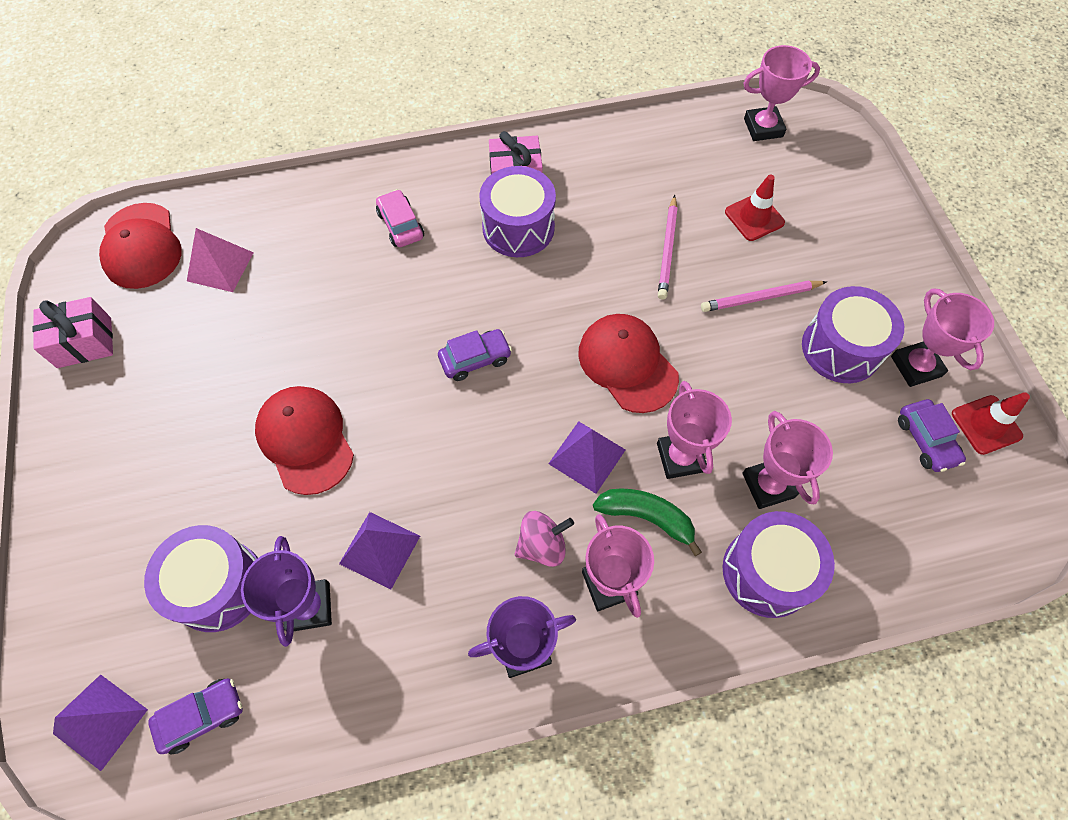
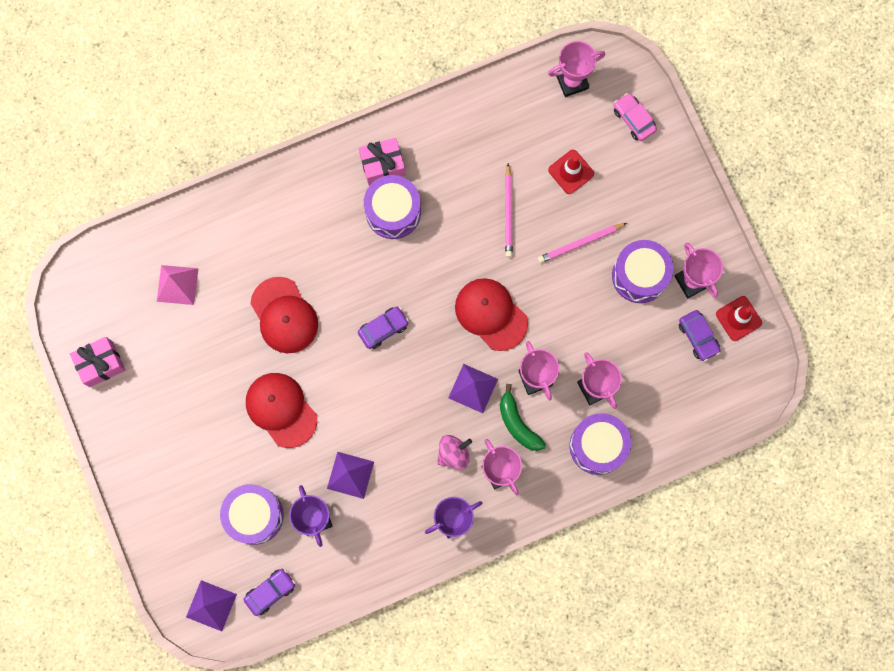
camera: 10 degrees left, 15 degrees up
(141, 246) = (111, 277): red cap -> red cap (284, 315)
(401, 225) = (303, 225): pink car -> pink car (634, 119)
(646, 517) = (518, 423): green banana -> green banana turned 135 degrees counterclockwise

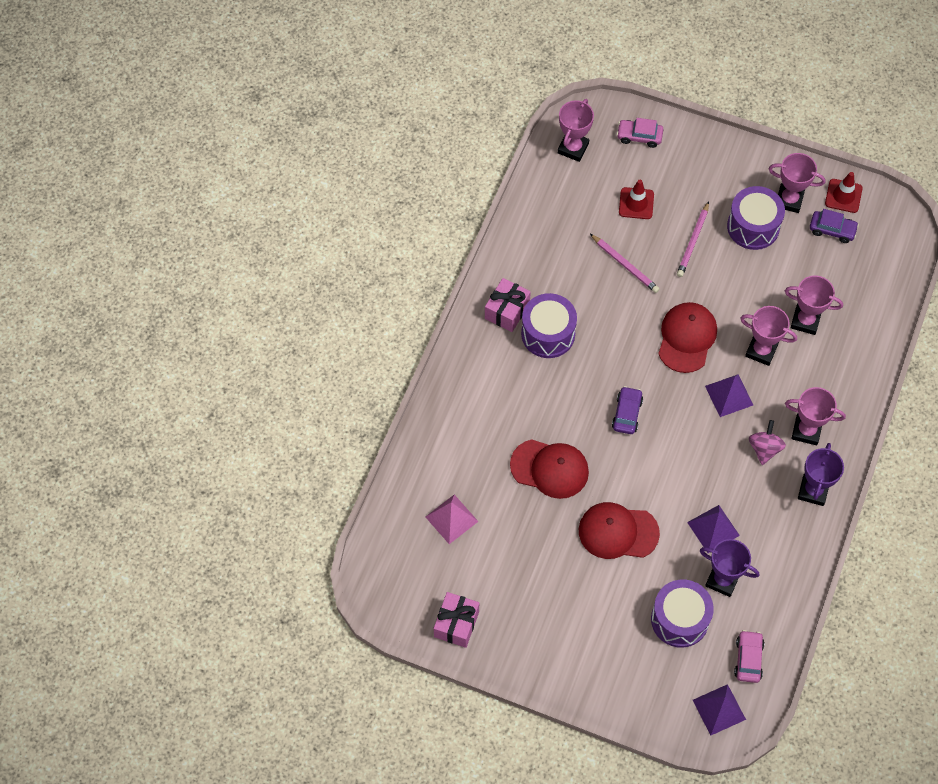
camera: 45 degrees left, 15 degrees down
(270, 592) = (748, 659): purple car -> pink car
(491, 314) = (687, 338): red cap -> red cap turned 105 degrees clockwise
(518, 423) = (783, 390): green banana -> none
(597, 446) = (849, 355): purple drum -> none

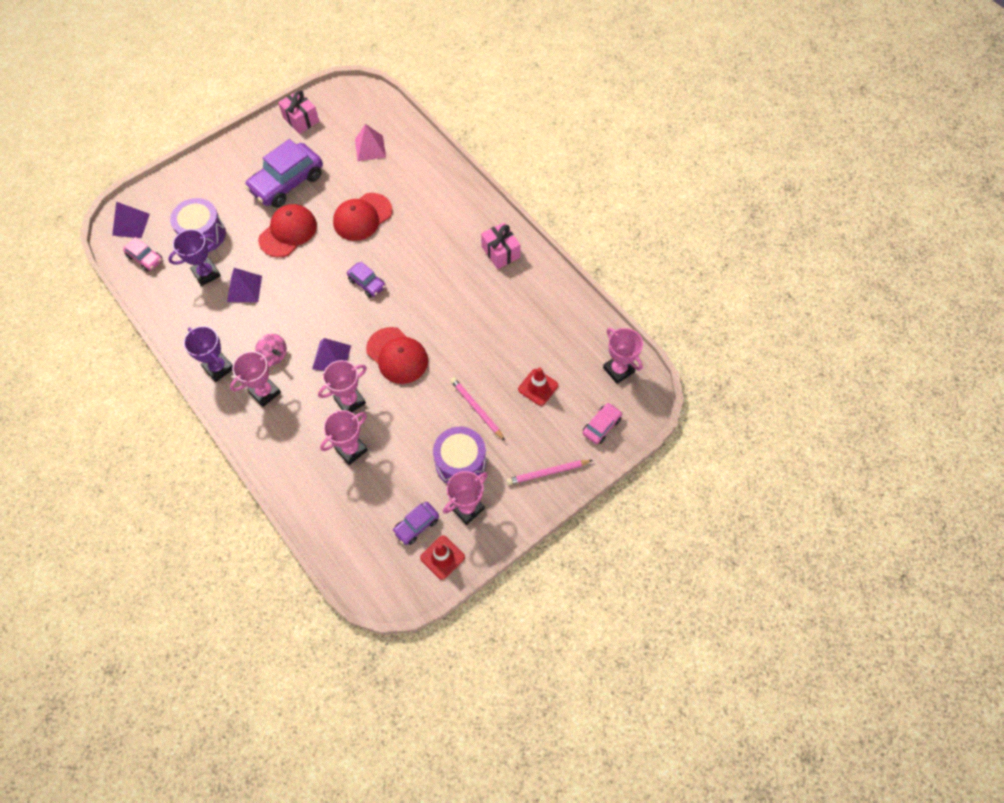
camera: 120 degrees right, 0 degrees up
(548, 334) = (464, 268): purple drum -> none
(555, 577) = (287, 183): none -> purple car
(625, 265) = (488, 348): pink pencil -> pink pencil (547, 472)

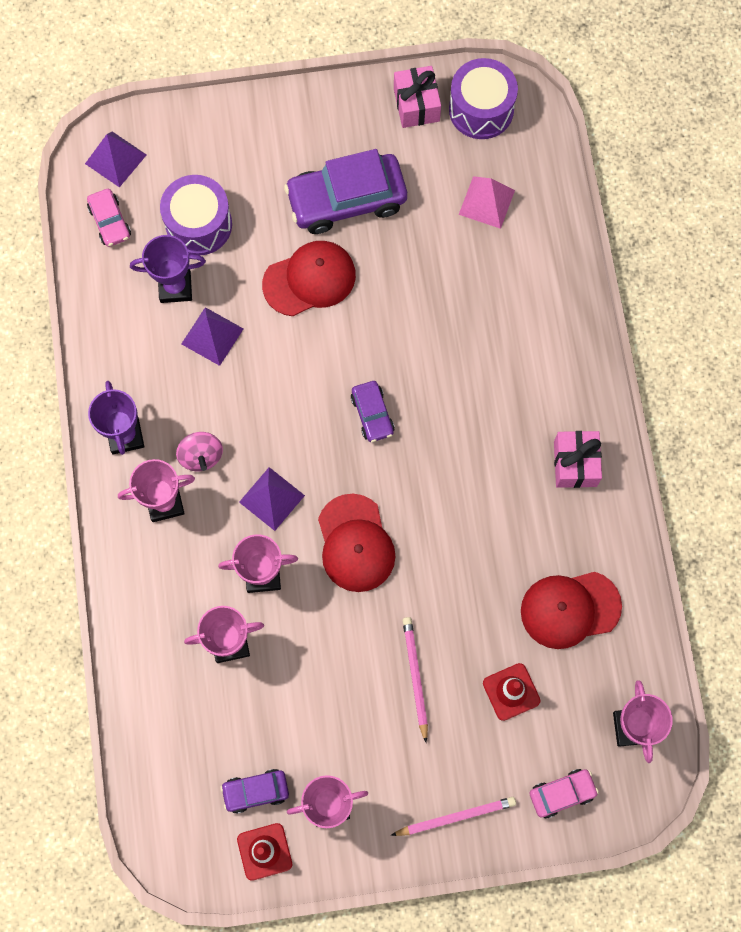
camera: 30 degrees right, 10 degrees up
(362, 217) = (419, 308): red cap -> red cap (570, 609)
(460, 463) = (354, 740): purple drum -> purple drum (481, 109)
(547, 472) = (456, 817): pink pencil -> pink pencil turned 150 degrees clockwise

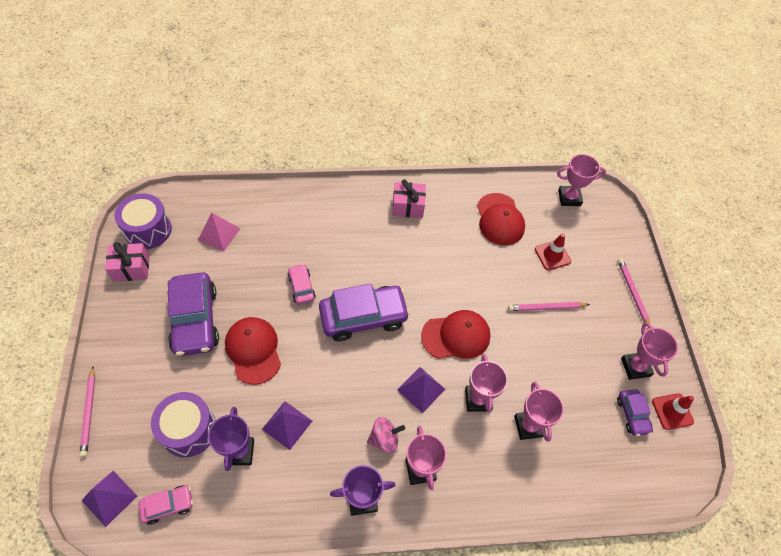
camera: 90 degrees left, 15 degrees down
(213, 110) = (89, 412): none -> pink pencil
(372, 414) = (363, 317): purple car -> purple car, size x1.98
(562, 794) = (611, 236): pink car -> pink car (301, 287)

